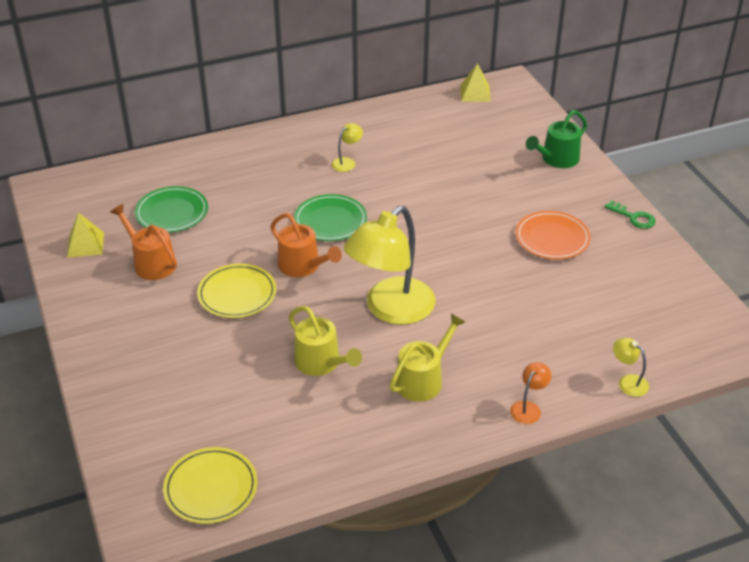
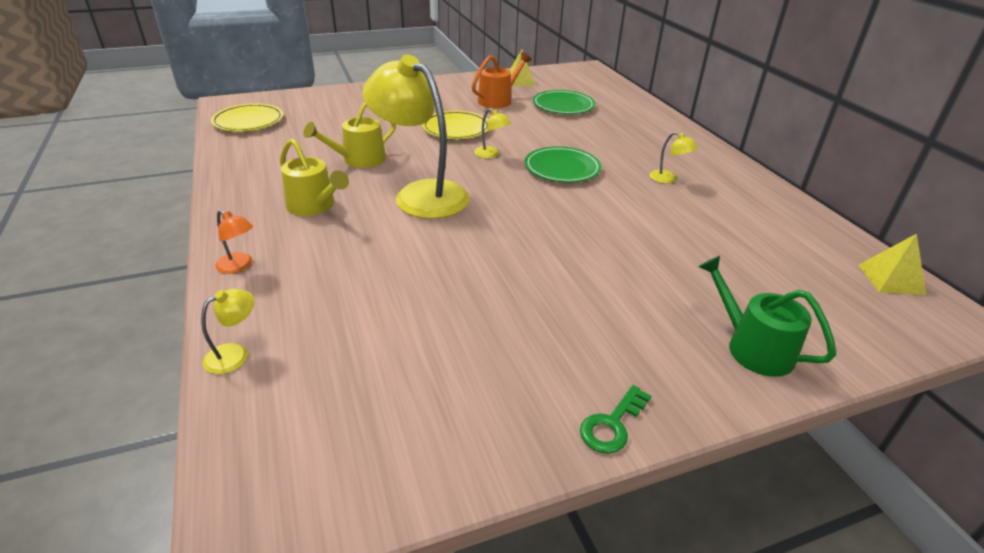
camera: 90 degrees right, 5 degrees down
(303, 266) = (491, 154): orange watering can -> yellow lamp
(552, 238) = (545, 319): orange plate -> none

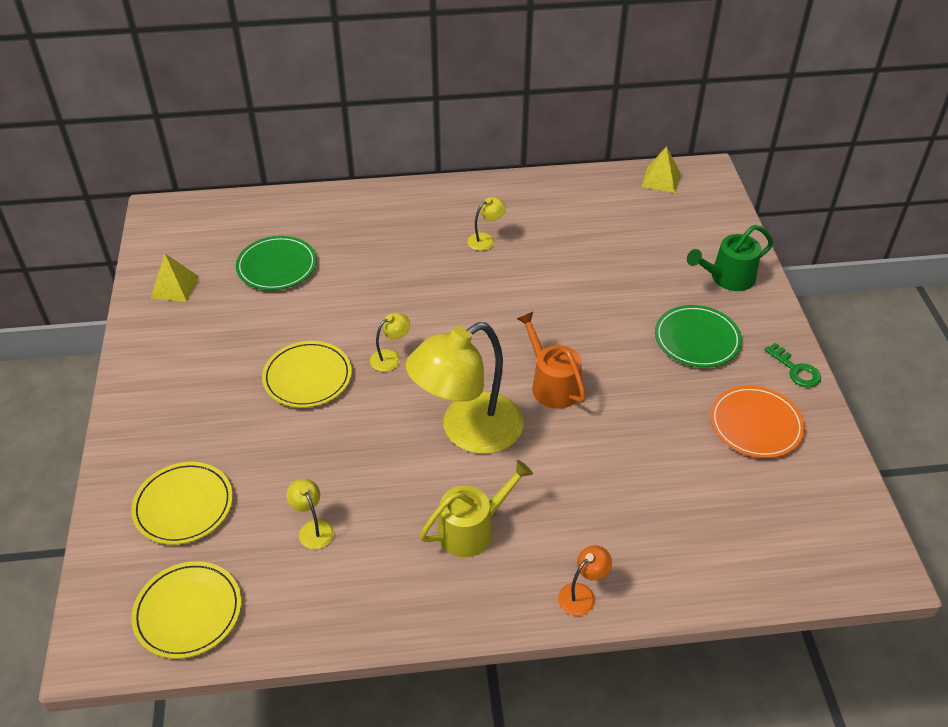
camera: 75 degrees left, 10 degrees up
(235, 354) = (715, 587): yellow lamp -> yellow lamp (313, 528)
(331, 109) = (183, 505): none -> yellow plate
(359, 160) = (366, 482): yellow watering can -> none
(489, 382) = (755, 424): none -> orange plate
(498, 100) = (232, 321): orange watering can -> orange watering can (552, 384)
(562, 168) = (441, 308): green plate -> green plate (697, 339)

